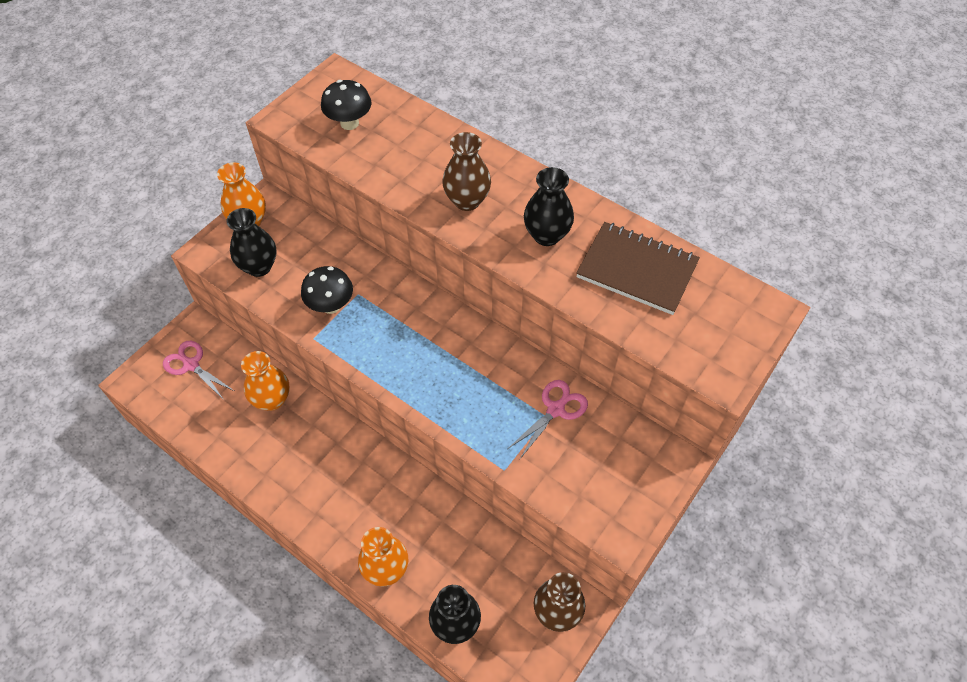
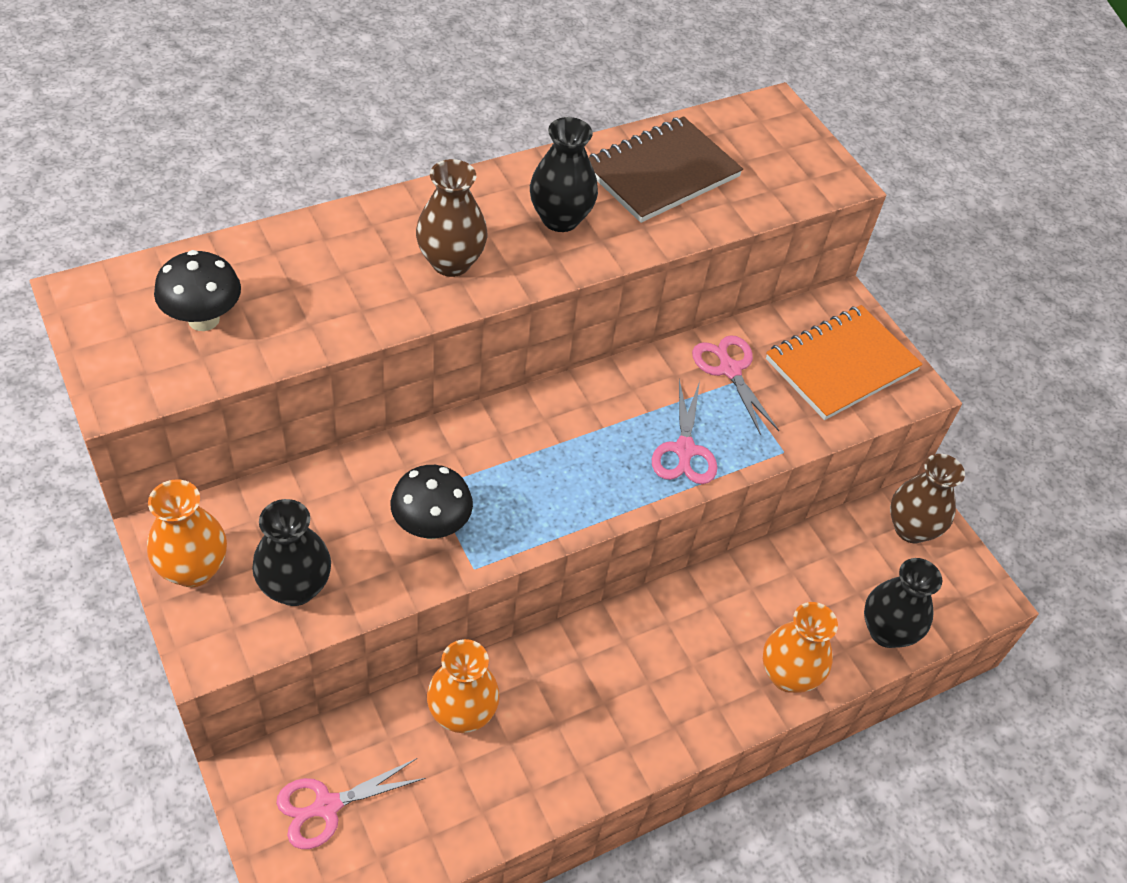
camera: 70 degrees left, 5 degrees down
(466, 409) = (684, 450): none -> pink scissors
(611, 479) = (841, 365): none -> orange notebook

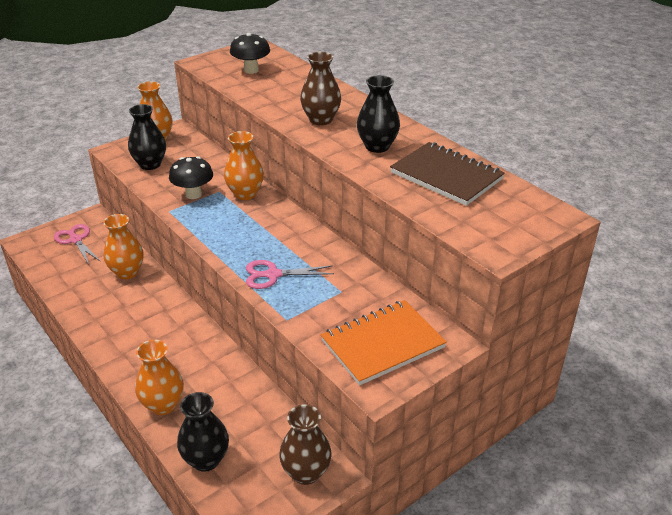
camera: 85 degrees right, 15 degrees down
(454, 451) = (245, 194): none -> orange vase
(729, 369) = (352, 288): pink scissors -> none
(841, 365) = (382, 344): orange notebook -> orange notebook turned 75 degrees counterclockwise

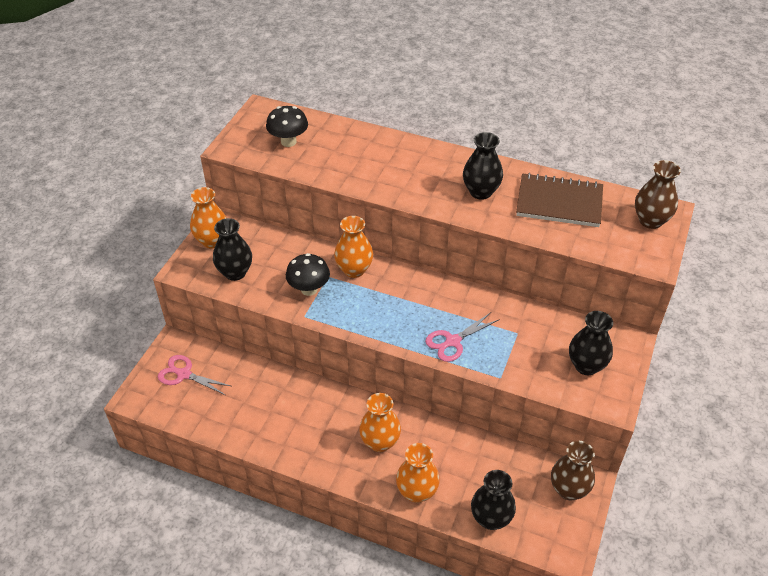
camera: 30 degrees left, 10 degrees up
(127, 272) = (267, 386): orange vase -> orange vase (380, 442)
(321, 120) = (408, 179): brown vase -> brown vase (650, 221)
(382, 344) = (586, 366): orange notebook -> black vase

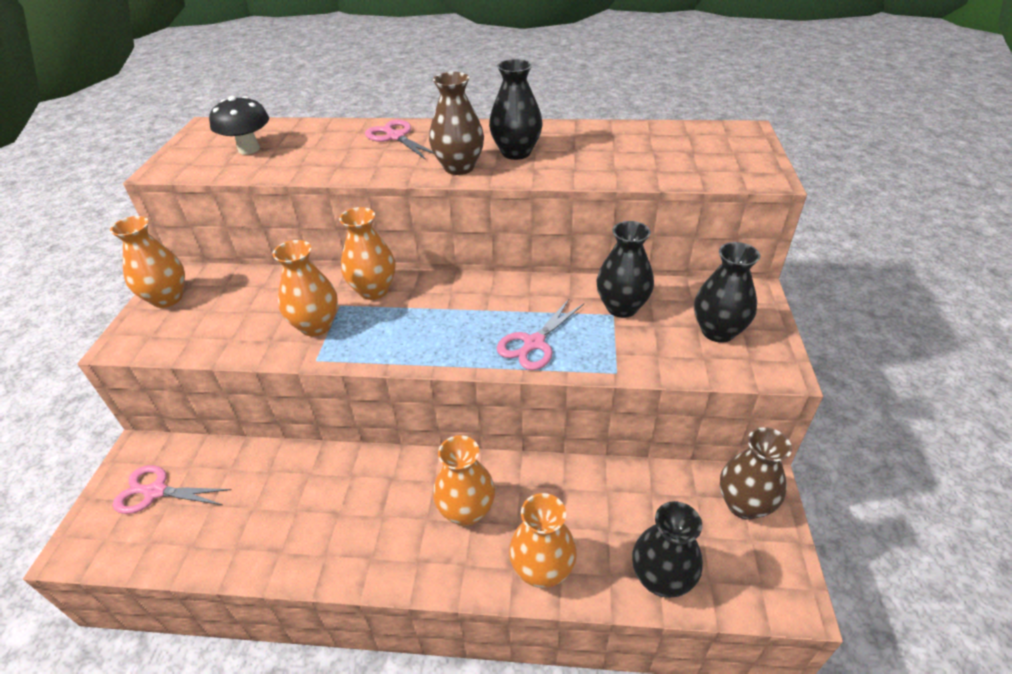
camera: 15 degrees left, 5 degrees down
(235, 272) = (205, 328): black vase -> black vase (621, 307)
(309, 289) = (316, 326): black mushroom -> orange vase
(397, 153) = (395, 137): none -> pink scissors
(559, 203) = (617, 145): brown notebook -> none
(650, 221) = (733, 142): brown vase -> brown vase (459, 167)

